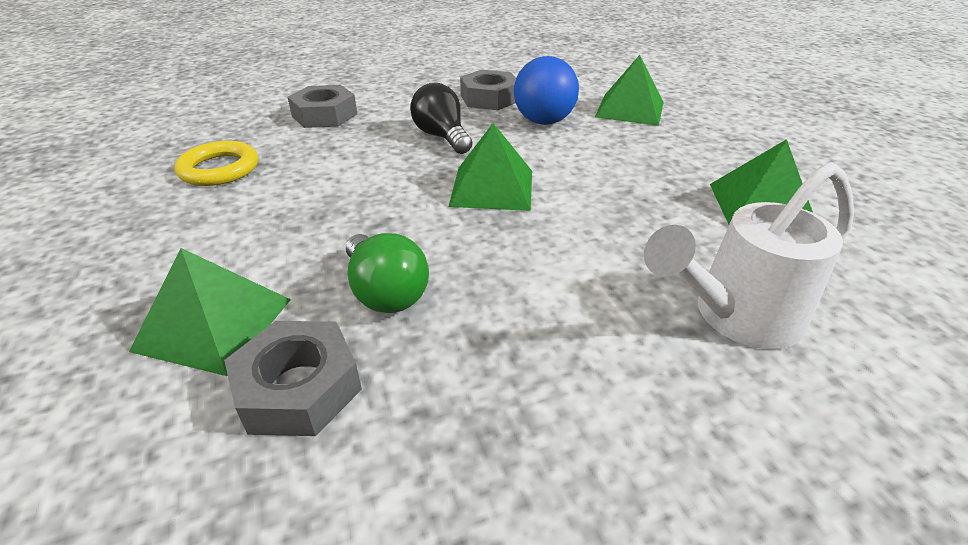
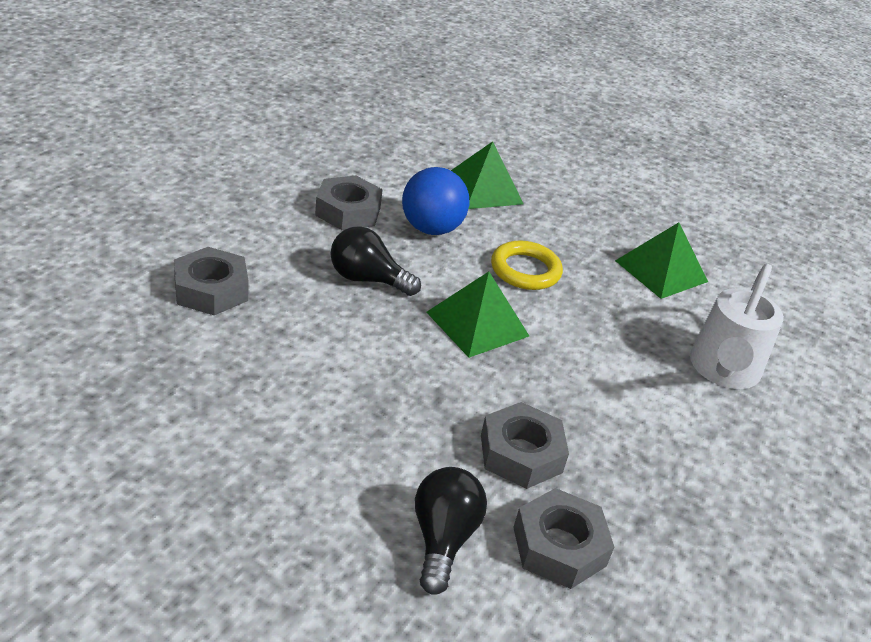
camera: 45 degrees left, 0 degrees up
(214, 324) = (443, 539): green pyramid -> black light bulb
(219, 169) = (208, 402): yellow ring -> yellow ring (525, 270)
(385, 292) = (521, 454): green light bulb -> grey nut

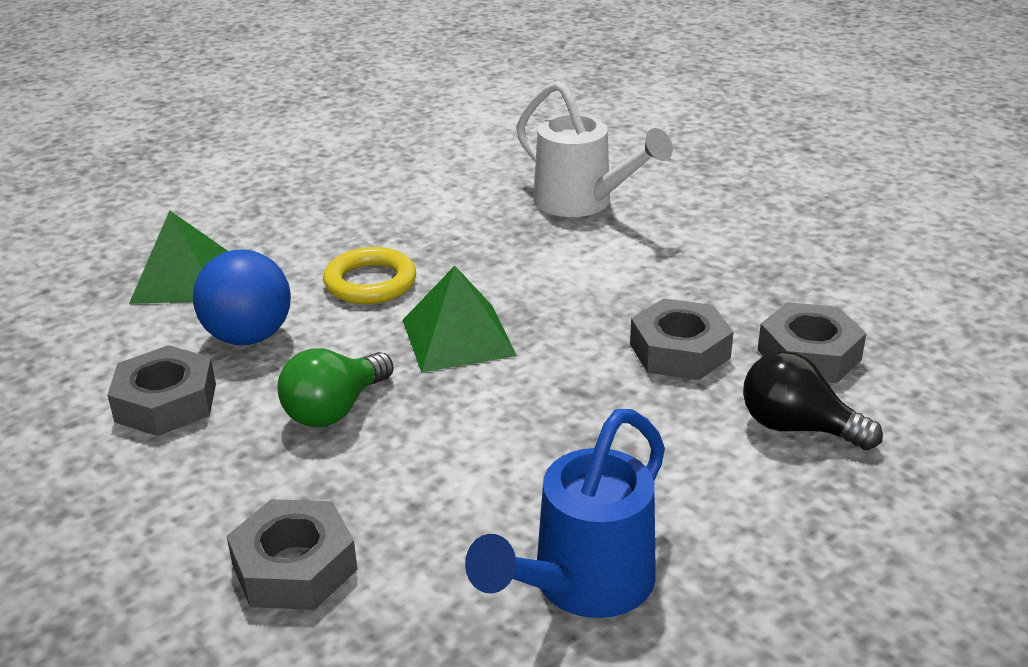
camera: 65 degrees left, 5 degrees down
(219, 419) = (582, 585): none -> blue watering can
(367, 279) = (334, 409): black light bulb -> green light bulb
(661, 271) = (410, 196): green pyramid -> none

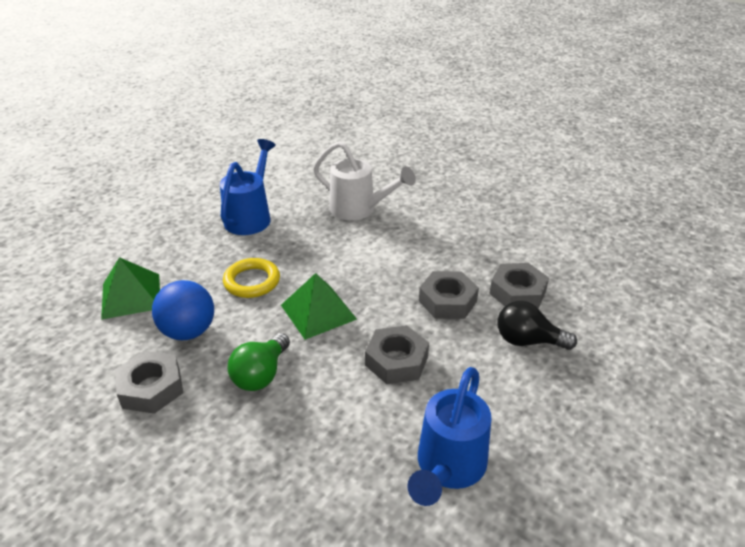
camera: 15 degrees left, 5 degrees up
(294, 567) = (275, 491): grey nut -> grey nut (396, 361)
(403, 194) = (250, 217): none -> blue watering can

